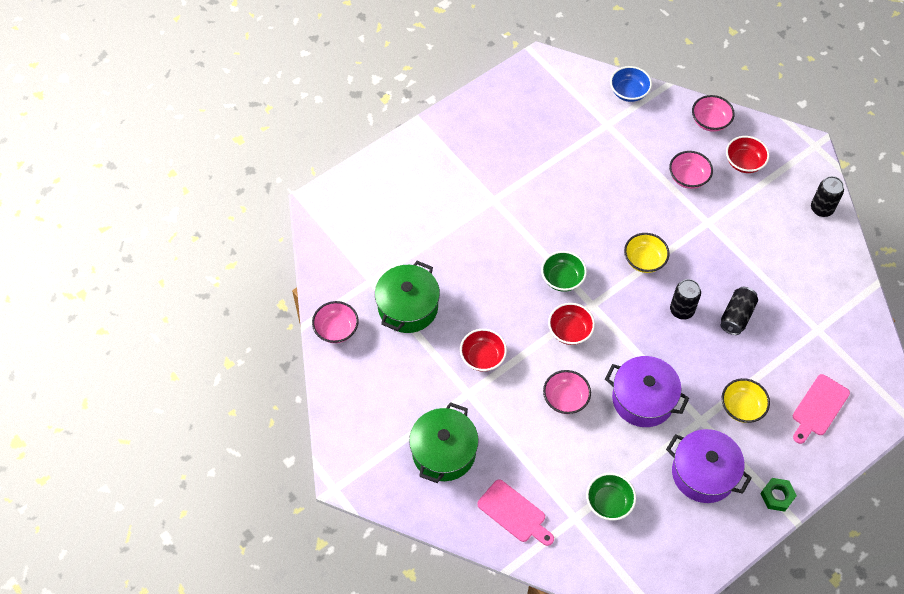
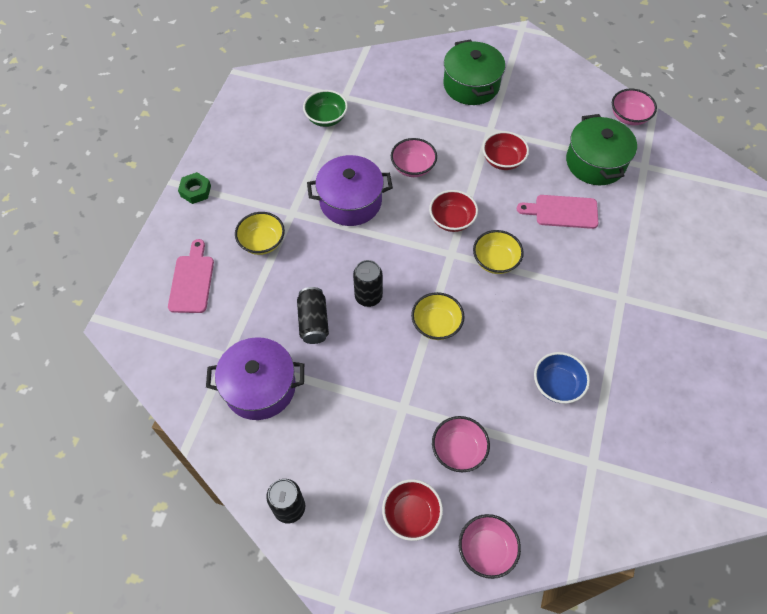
camera: 145 degrees right, 0 degrees up
(514, 513) = (389, 77): pink cutting board -> pink cutting board (562, 212)
(562, 279) = (495, 261): green bowl -> yellow bowl
(629, 92) = (606, 527): blue bowl -> blue bowl (557, 385)
(703, 473) = (265, 175): purple pot -> purple pot (260, 387)

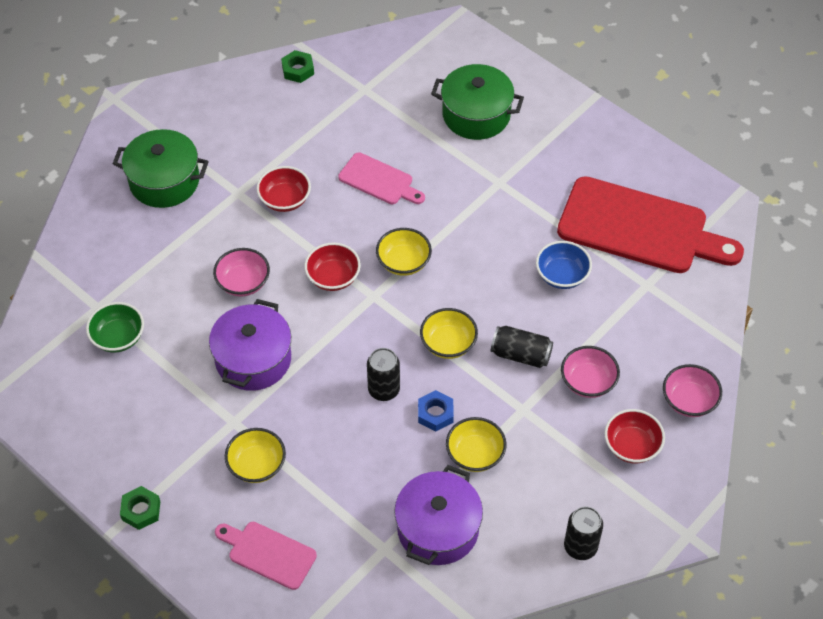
camera: 65 degrees left, 5 degrees down
(313, 322) = (387, 451): black can -> black can (521, 354)
(341, 387) = (475, 454): none -> yellow bowl
(365, 342) = (435, 414): none -> blue nut
(562, 212) = (379, 180): pink cutting board -> pink cutting board turned 90 degrees counterclockwise
(595, 162) = (336, 125): green pot -> green pot (476, 115)
(629, 117) = (298, 70): pink bowl -> green nut
(652, 431) = (639, 228): none -> red cutting board

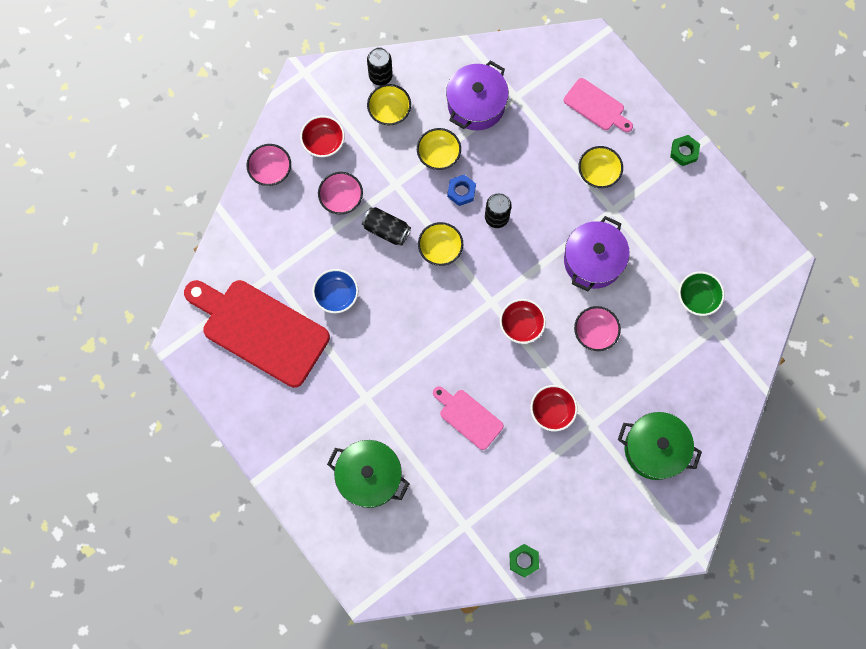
camera: 170 degrees left, 20 degrees up
(403, 262) = (462, 330): yellow bowl -> yellow bowl (389, 111)

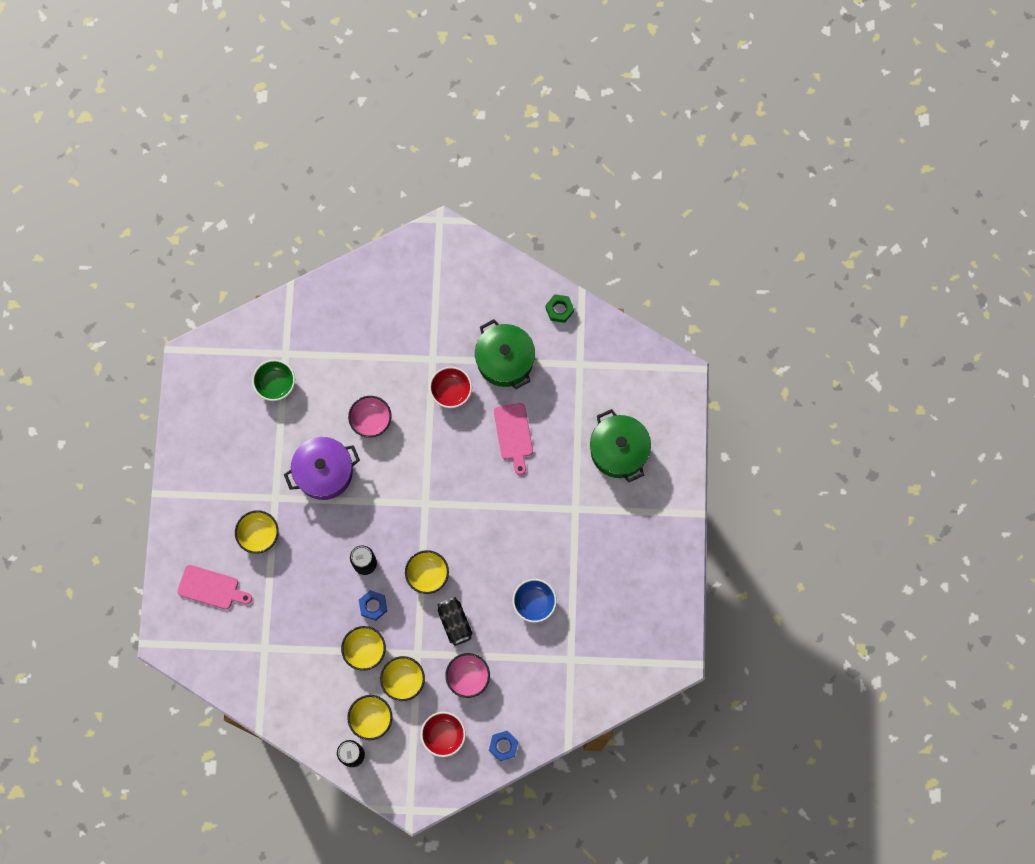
camera: 140 degrees left, 0 degrees up
(260, 330) = (612, 622): red cutting board -> none
(271, 170) = (503, 746): pink bowl -> blue nut
(389, 157) = (403, 680): none -> yellow bowl
(476, 104) = (300, 667): purple pot -> none
(521, 325) = (418, 468): red bowl -> none
(596, 106) = (211, 588): pink cutting board -> pink cutting board turned 120 degrees clockwise
(654, 449) = (404, 308): green pot -> green pot (505, 360)
(684, 152) = (181, 497): green nut -> none

